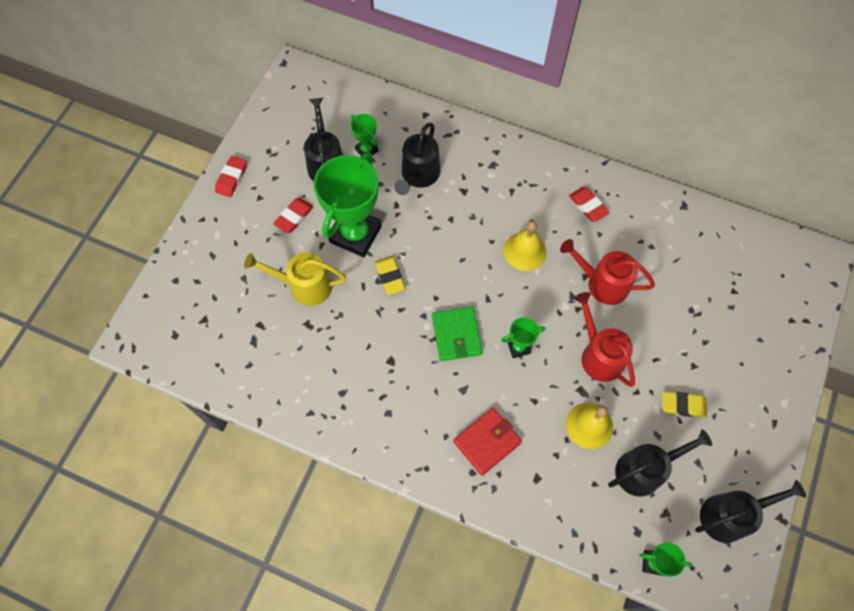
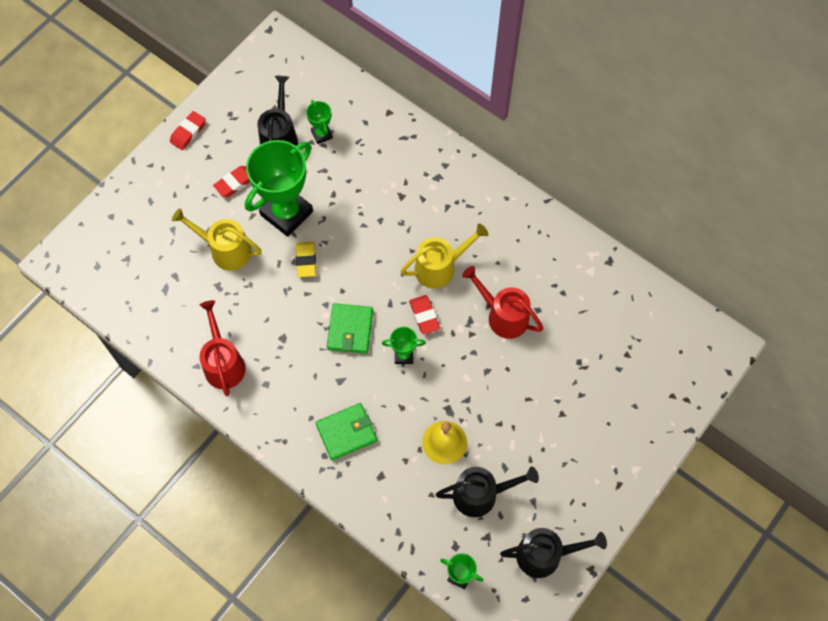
camera: 15 degrees right, 0 degrees up
(418, 175) = (363, 171): black watering can -> none
(487, 442) = (346, 432): red wallet -> green wallet
(524, 251) = (440, 267): yellow bell -> yellow watering can
(588, 206) = (515, 239): red eraser -> red eraser (424, 316)
(599, 355) = (476, 381): red watering can -> red watering can (223, 363)
(683, 405) = (538, 447): yellow eraser -> none

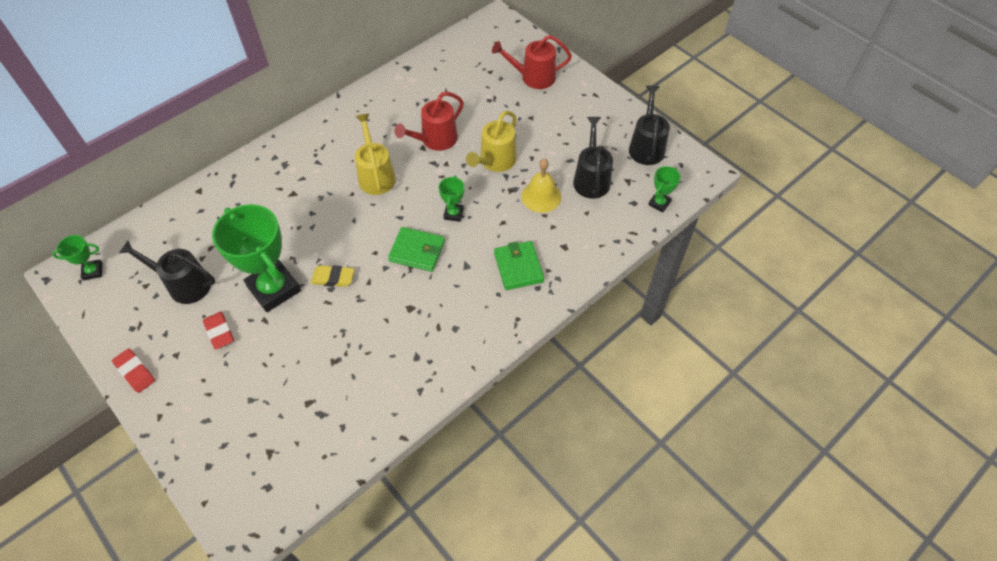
camera: 80 degrees left, 10 degrees down
(223, 363) = (423, 364): red watering can -> red watering can (533, 77)
(225, 250) = (295, 349): yellow watering can -> yellow watering can (495, 161)
(322, 134) = (197, 247): green trophy -> green trophy (93, 271)
(424, 316) = (419, 193): red eraser -> none

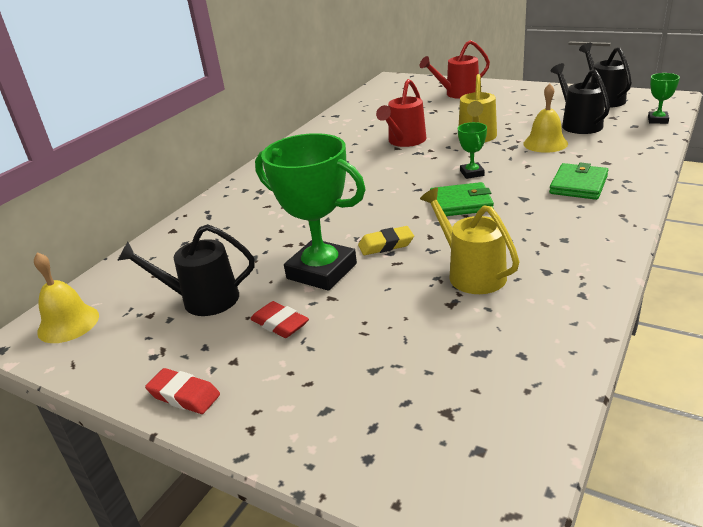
camera: 15 degrees left, 25 degrees down
(93, 271) = (68, 323): green trophy -> yellow bell
(376, 176) = (366, 173): yellow watering can -> yellow watering can (471, 273)
(518, 267) = (578, 185): green wallet -> green wallet turned 60 degrees clockwise

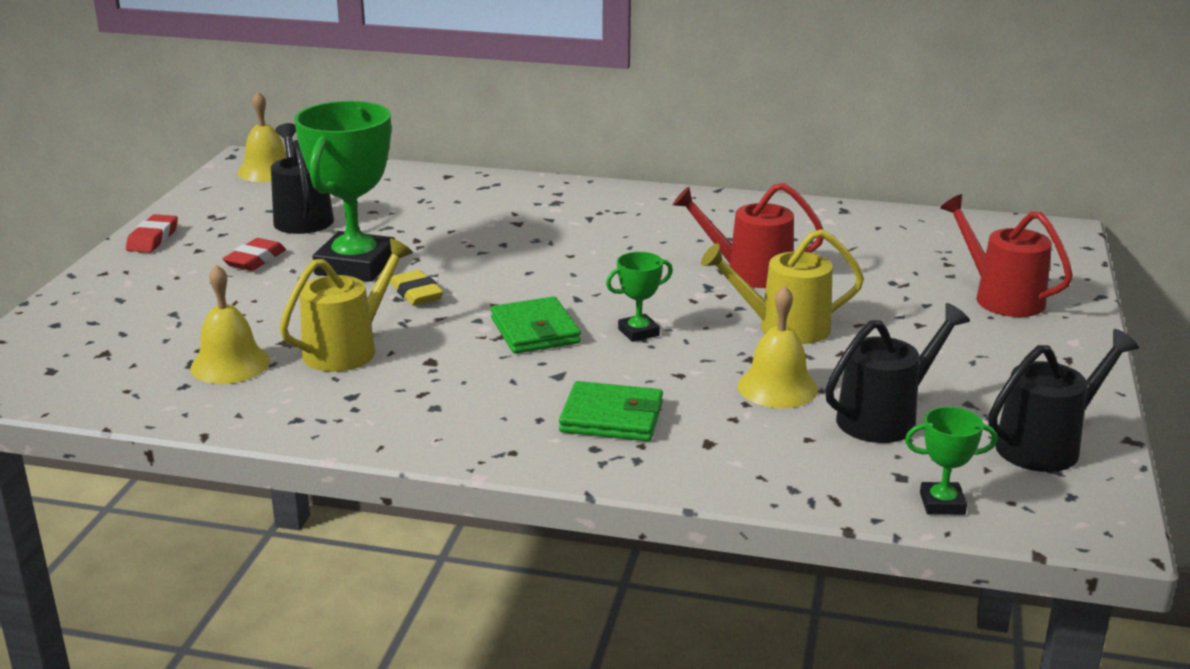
camera: 70 degrees right, 5 degrees down
(486, 330) = (230, 364): none -> yellow bell

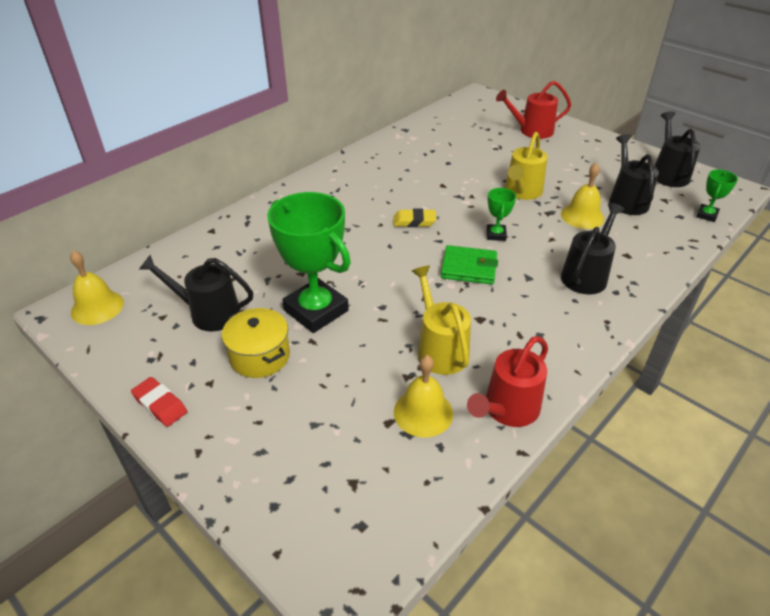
camera: 60 degrees left, 15 degrees up
(255, 260) = (260, 356): red eraser -> yellow pot
(416, 293) = (382, 297): yellow eraser -> yellow eraser (414, 221)
(612, 417) = (586, 275): green wallet -> black watering can
(750, 273) = (453, 179): red watering can -> red watering can (507, 409)

